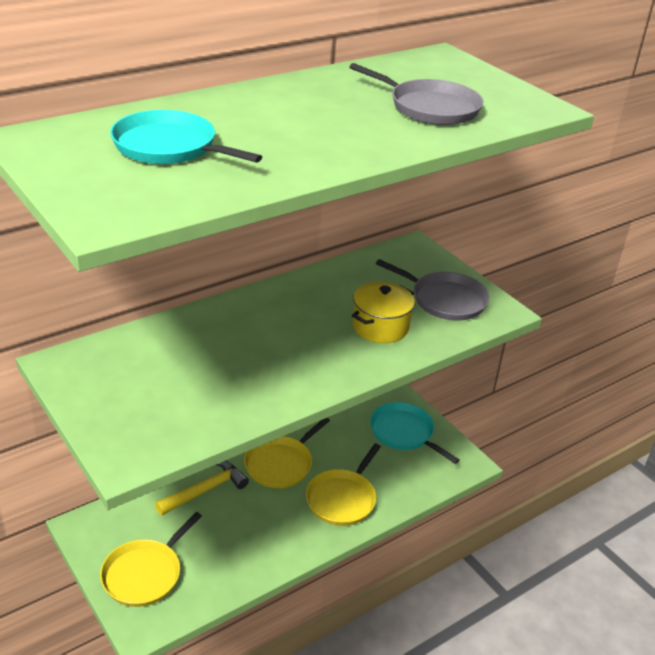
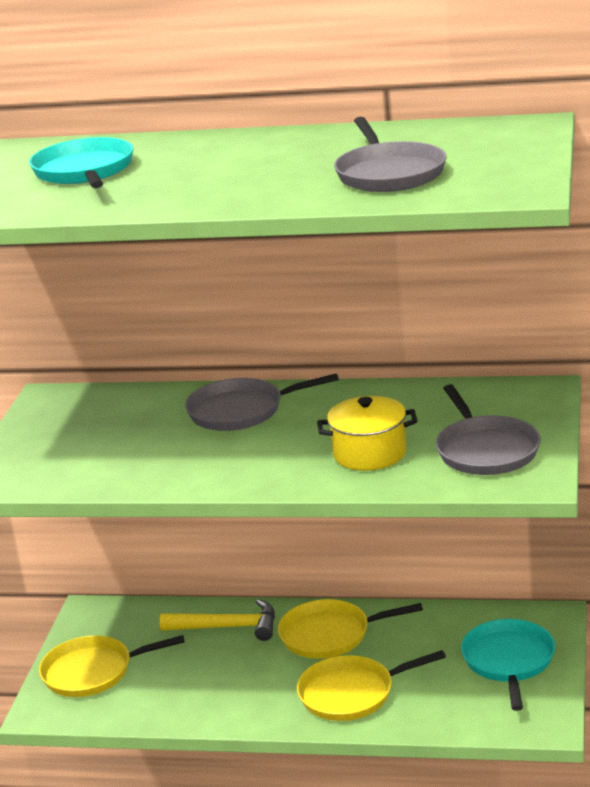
camera: 50 degrees right, 10 degrees down
(242, 323) = (241, 411): none -> grey pan

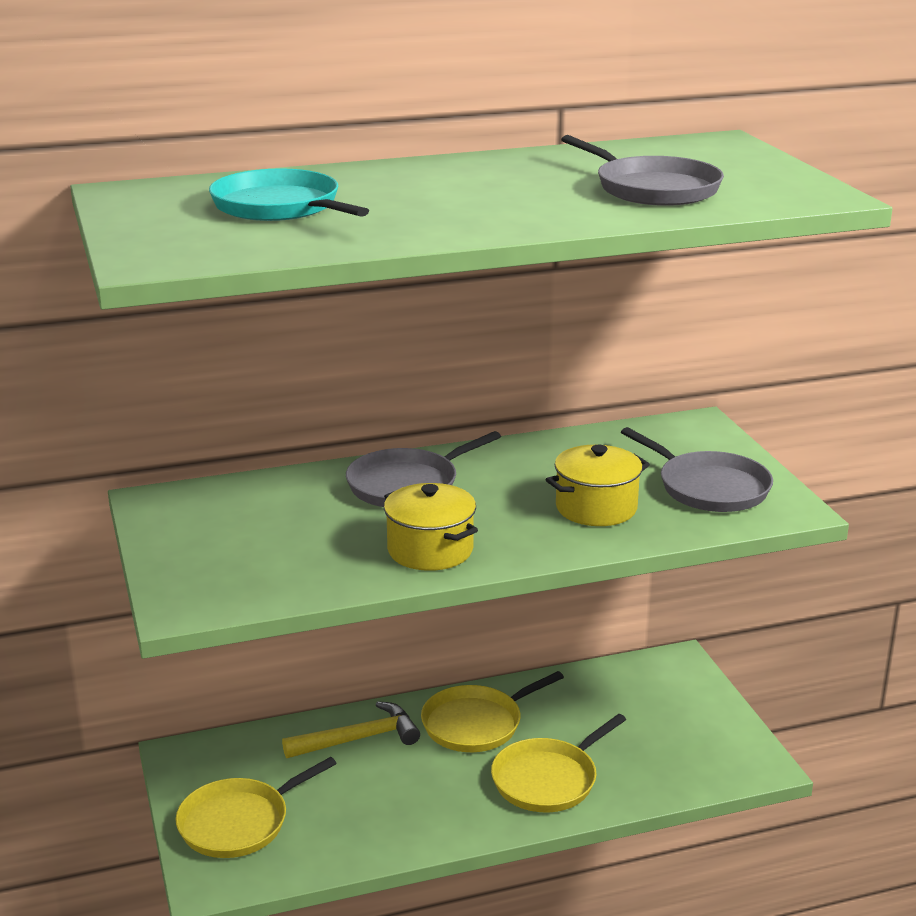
camera: 30 degrees left, 0 degrees up
(204, 468) = (430, 550): none -> yellow pot
(509, 661) = (675, 712): turquoise pan -> none

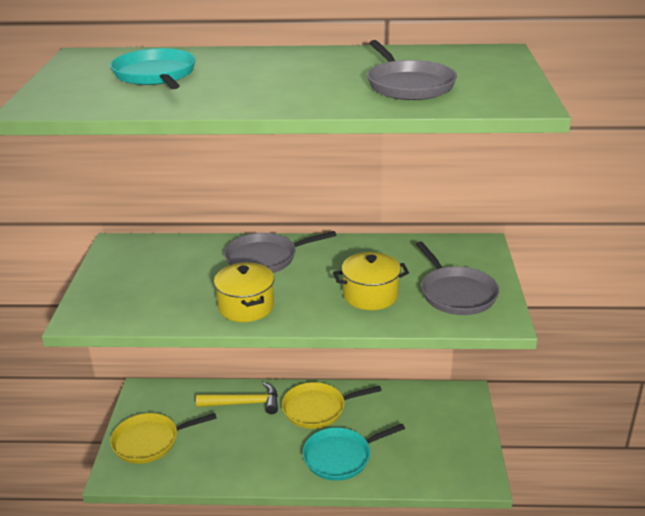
camera: 20 degrees right, 5 degrees up
(548, 779) = (340, 457): yellow pan -> turquoise pan

